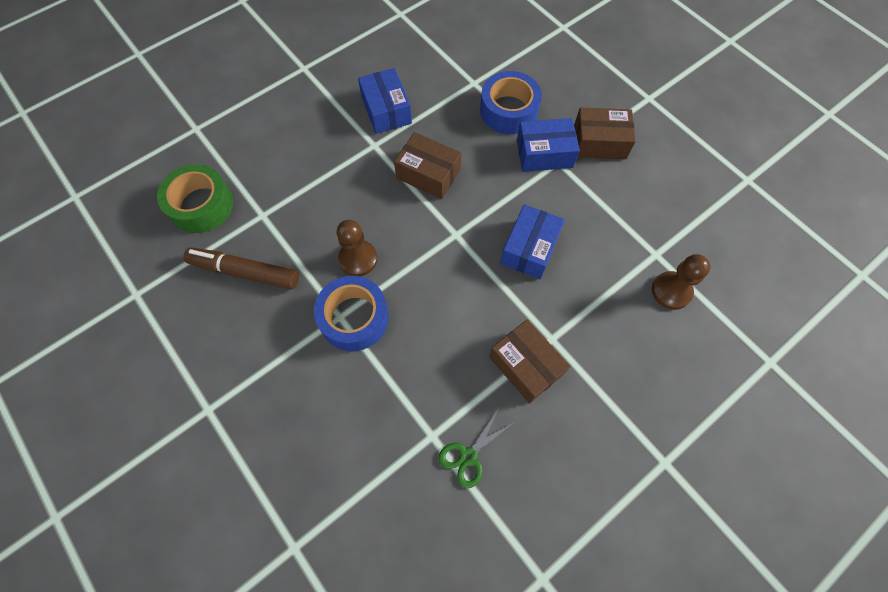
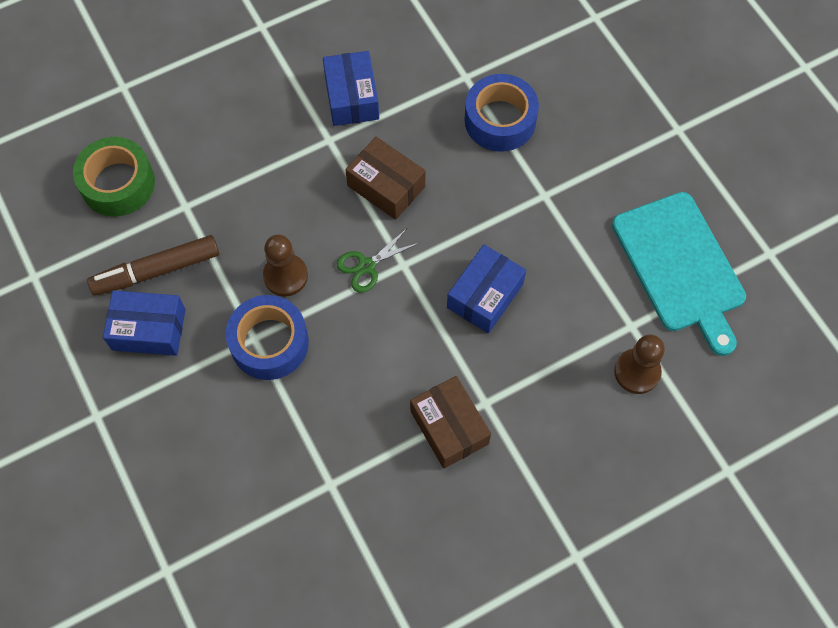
camera: 10 degrees right, 0 degrees up
(245, 272) = (157, 270): brown marker -> brown marker turned 45 degrees counterclockwise
(468, 456) = (365, 512): green scissors -> green scissors (367, 266)
(544, 153) = (530, 182): blue box -> blue box (149, 329)
(599, 142) = (601, 178): brown box -> none
(681, 201) = (680, 267): none -> turquoise cutting board

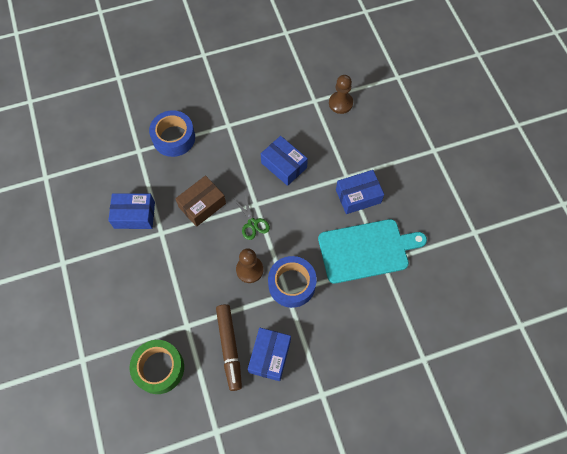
camera: 80 degrees left, 0 degrees up
(449, 427) = (358, 196): brown box -> blue box
(680, 267) = (285, 71): turquoise cutting board -> turquoise cutting board (366, 250)

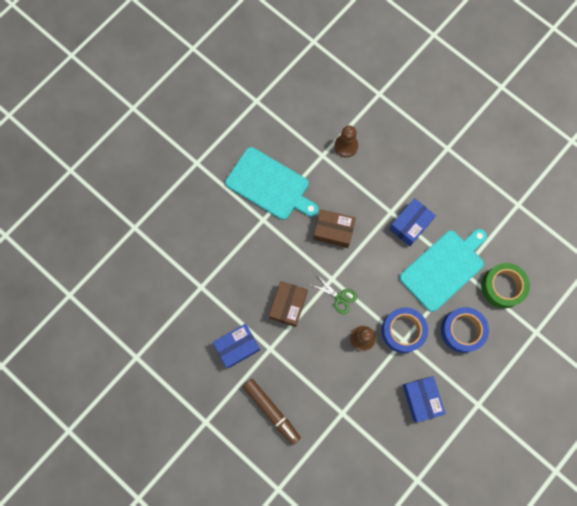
camera: 30 degrees left, 10 degrees up
(159, 368) = (343, 459): green tape -> green tape (502, 287)
(174, 138) = (223, 258): blue tape -> blue tape (462, 331)
(229, 348) = (386, 411): brown marker -> brown marker (271, 411)
(253, 101) = (270, 185): none -> turquoise cutting board
(284, 165) = (333, 231): blue box -> brown box

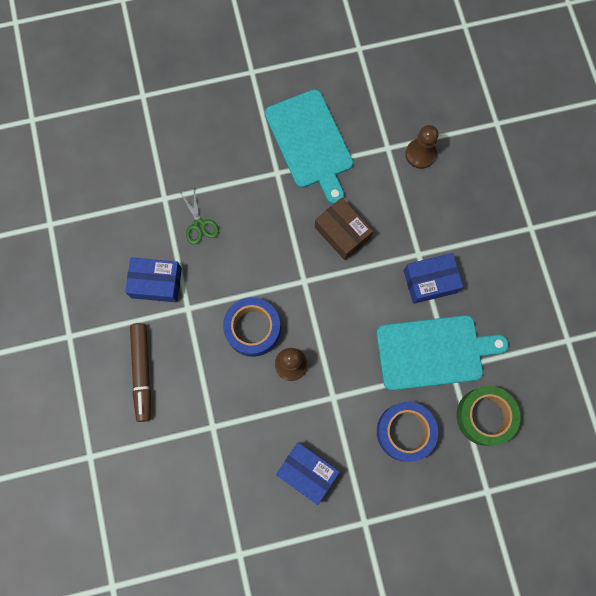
camera: 35 degrees right, 0 degrees up
(288, 305) = (239, 277): brown box -> none
(340, 297) = (298, 305): green scissors -> green scissors (199, 224)
(403, 331) = (340, 387): blue tape -> blue tape (253, 329)
(421, 399) = (307, 472): blue box -> blue box turned 75 degrees counterclockwise

